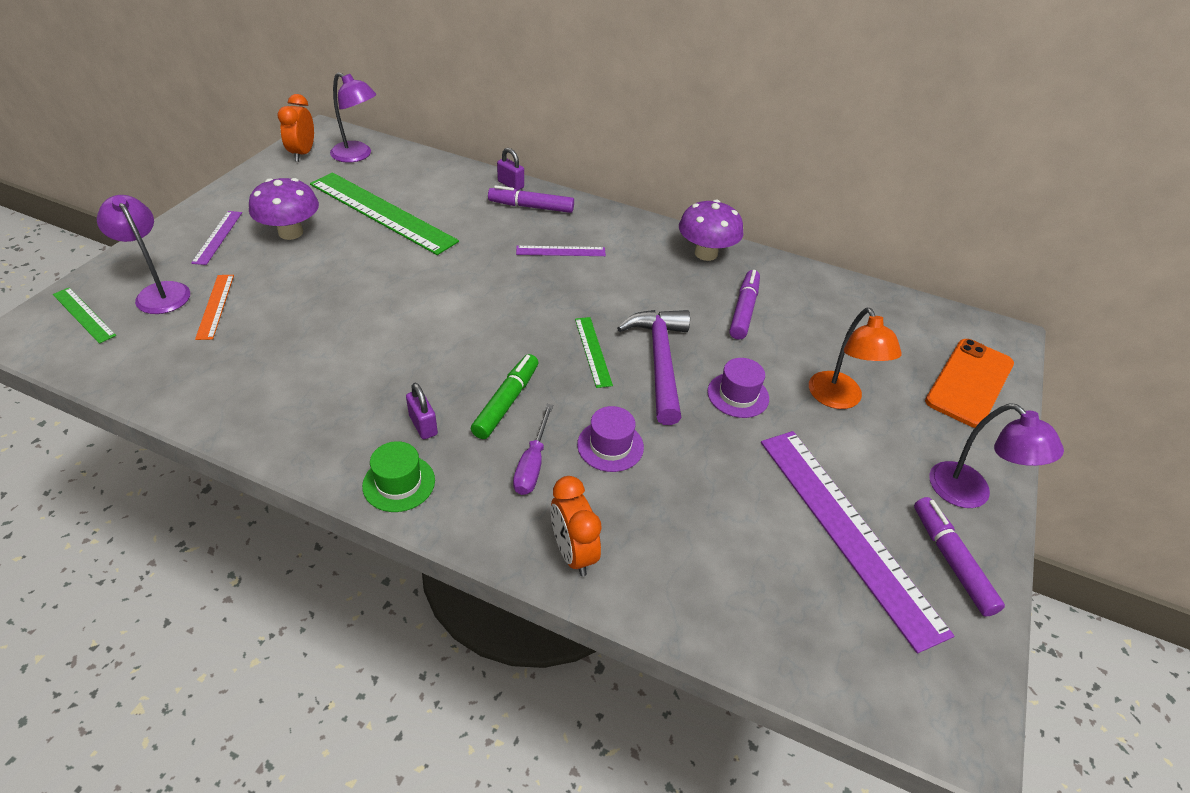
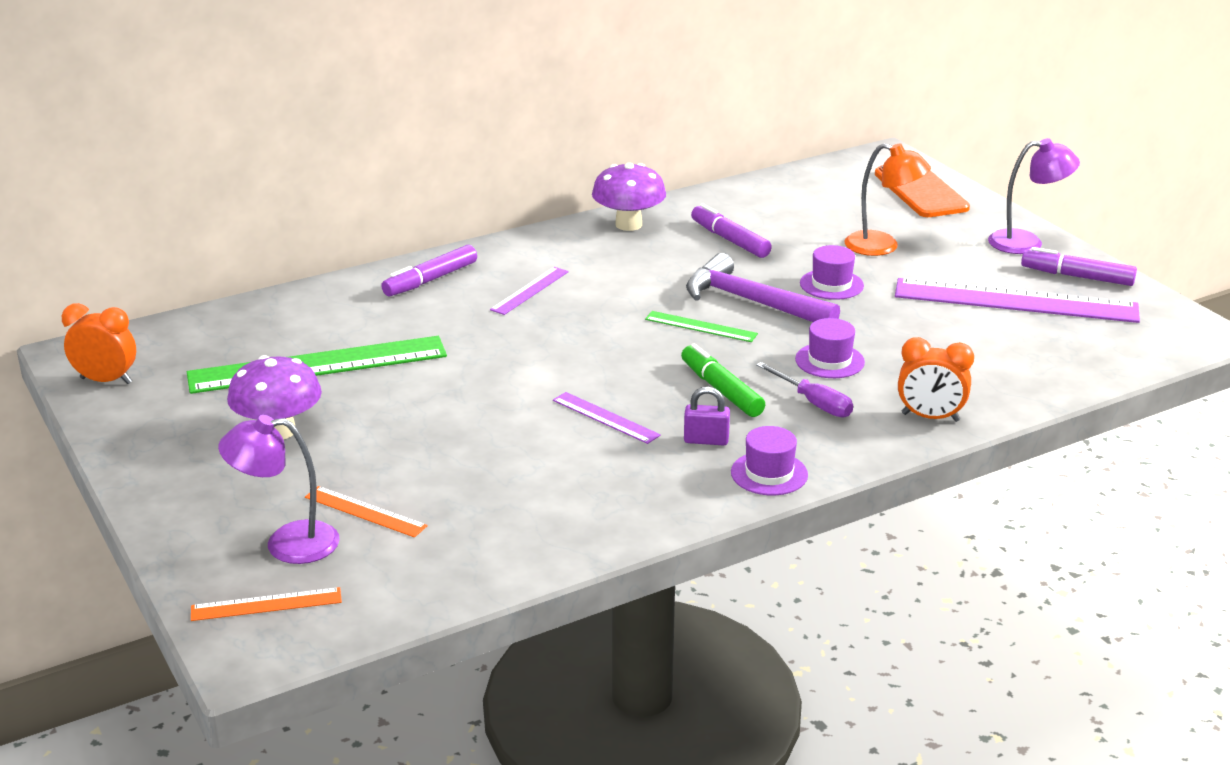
camera: 50 degrees left, 15 degrees down
(83, 315) = (266, 604): green ruler -> orange ruler
(218, 237) = (220, 480): purple ruler -> purple ruler (606, 417)
(302, 153) = (106, 380): orange clock -> orange clock turned 150 degrees clockwise
(357, 155) = (168, 347): purple lamp -> none
(399, 483) = (769, 473): green hat -> purple hat
(510, 184) = (371, 277): purple padlock -> none

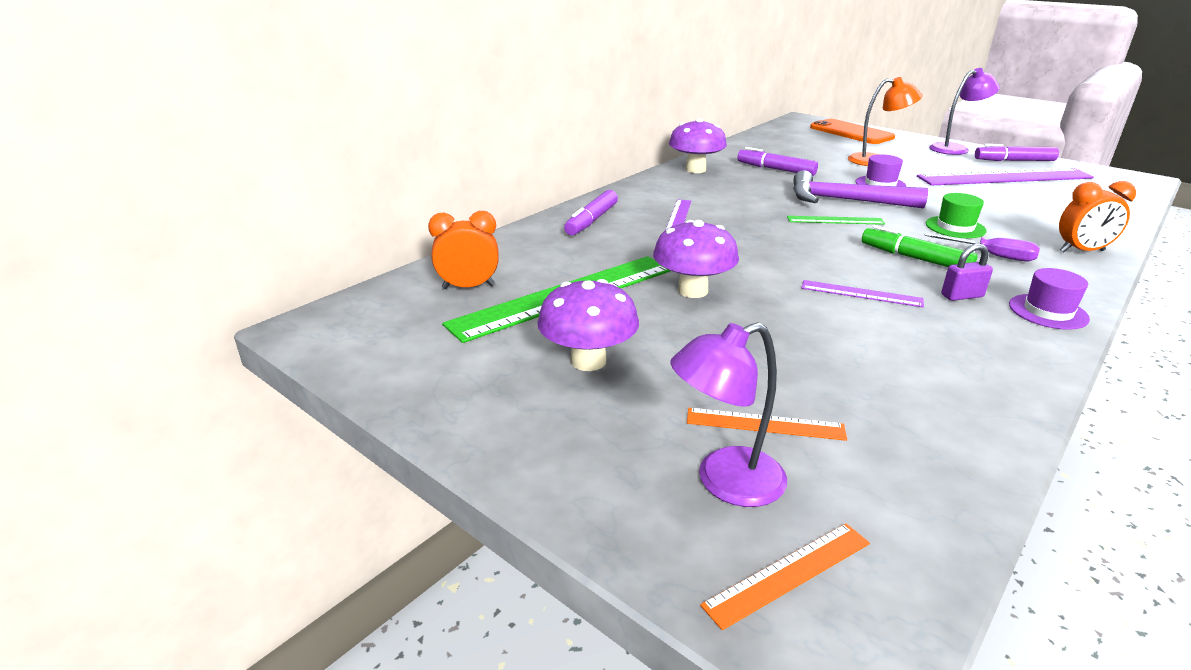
camera: 20 degrees left, 0 degrees up
(106, 380) = (360, 347): orange clock -> orange clock (468, 287)
(443, 382) = (693, 291): none -> purple mushroom
(829, 361) = (955, 227): purple hat -> green hat

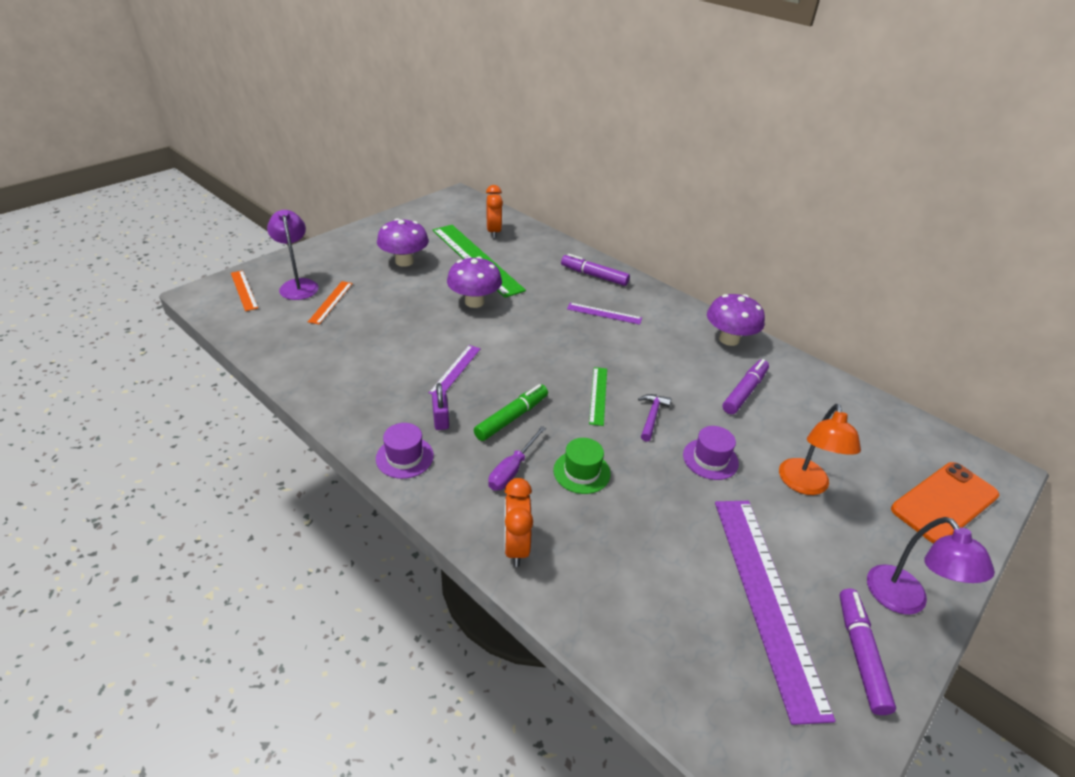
camera: 90 degrees right, 10 degrees up
(845, 201) = (652, 416): purple hammer -> purple hammer, size x0.50

